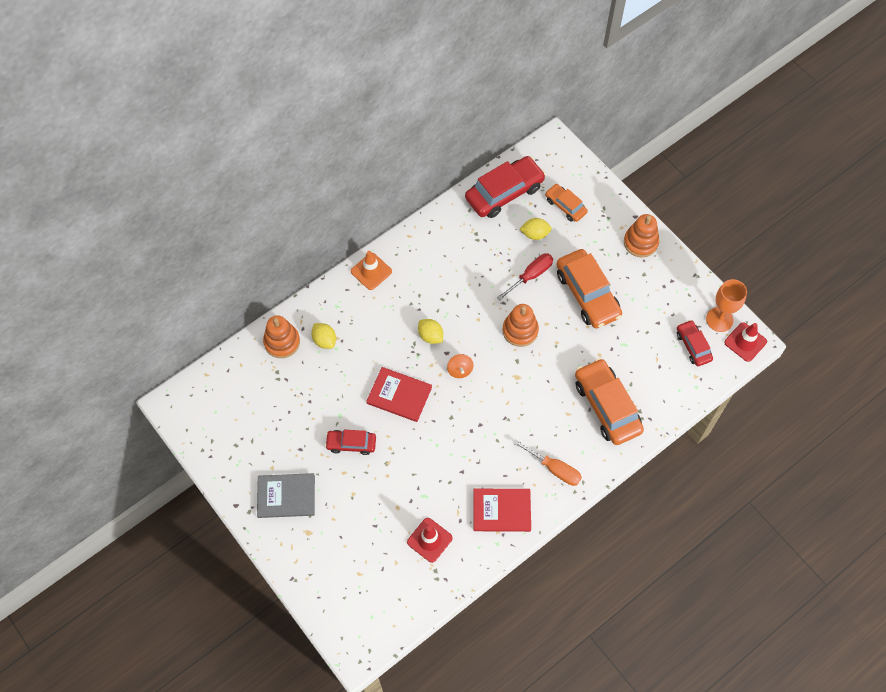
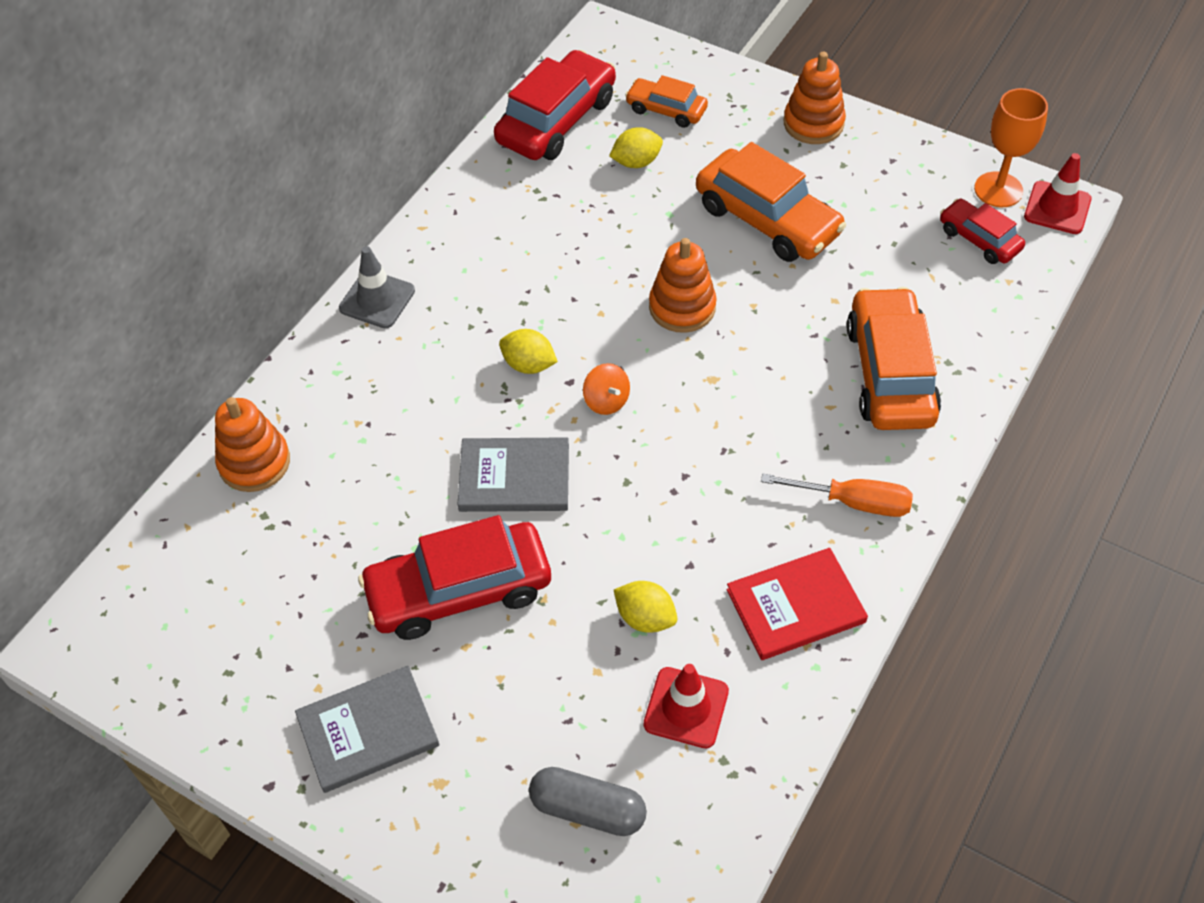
camera: 20 degrees left, 10 degrees down
(324, 340) = (335, 433): yellow lemon -> yellow lemon (645, 618)
(351, 444) = (459, 590): red car -> red car, size x1.80
(367, 569) = (588, 809): none -> grey capsule
(371, 271) = (377, 299): orange traffic cone -> grey traffic cone
(399, 395) = (514, 477): red book -> grey book
(530, 276) = (659, 222): red screwdriver -> none
(607, 406) = (890, 373): orange car -> orange car turned 45 degrees clockwise

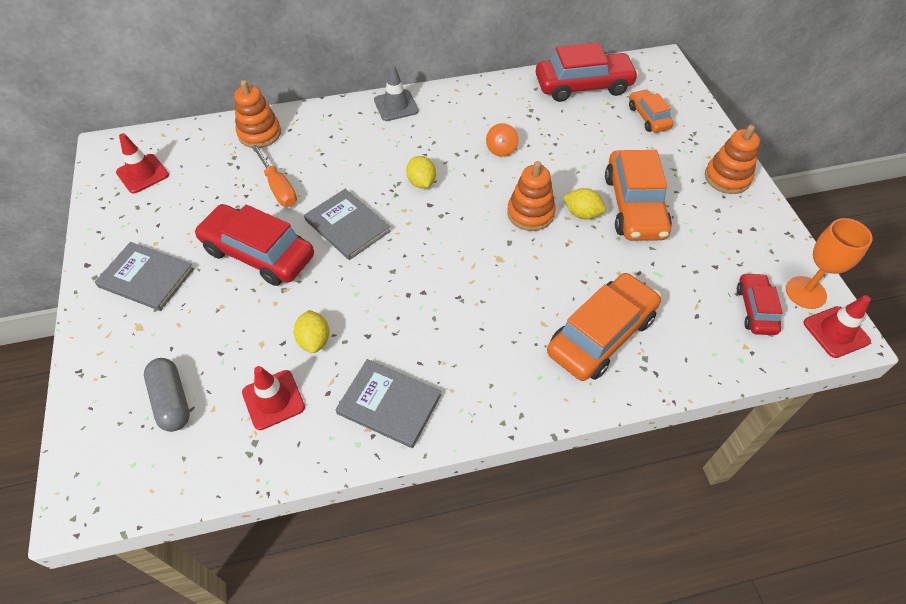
camera: 45 degrees right, 0 degrees up
(172, 632) = (142, 174): none -> red traffic cone
(606, 401) = (434, 227): orange spinning top -> orange spinning top (501, 149)
(636, 162) = (599, 130): yellow lemon -> yellow lemon (582, 214)
(795, 606) = (389, 404): red book -> grey book
(853, 502) = (489, 381): orange screwdriver -> orange screwdriver (278, 187)

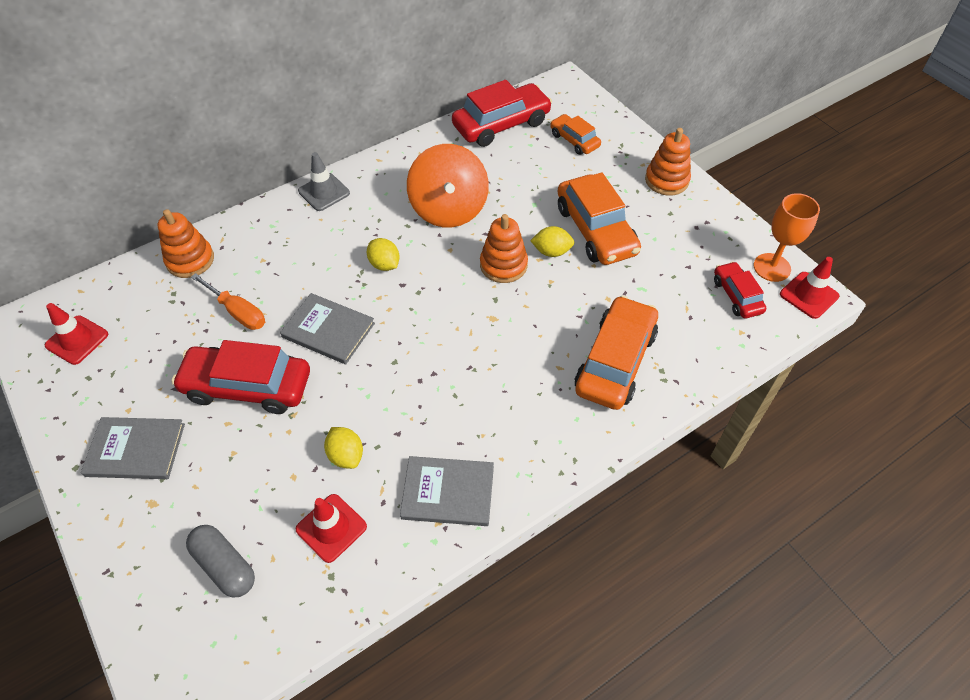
camera: 20 degrees left, 0 degrees up
(501, 149) = (449, 209): orange spinning top -> orange spinning top, size x2.41

